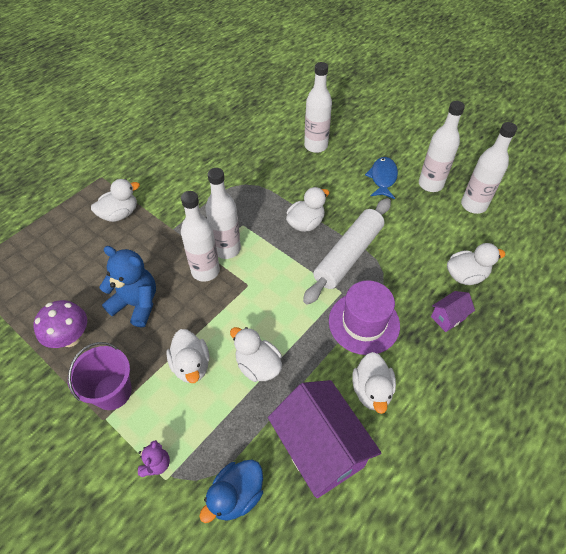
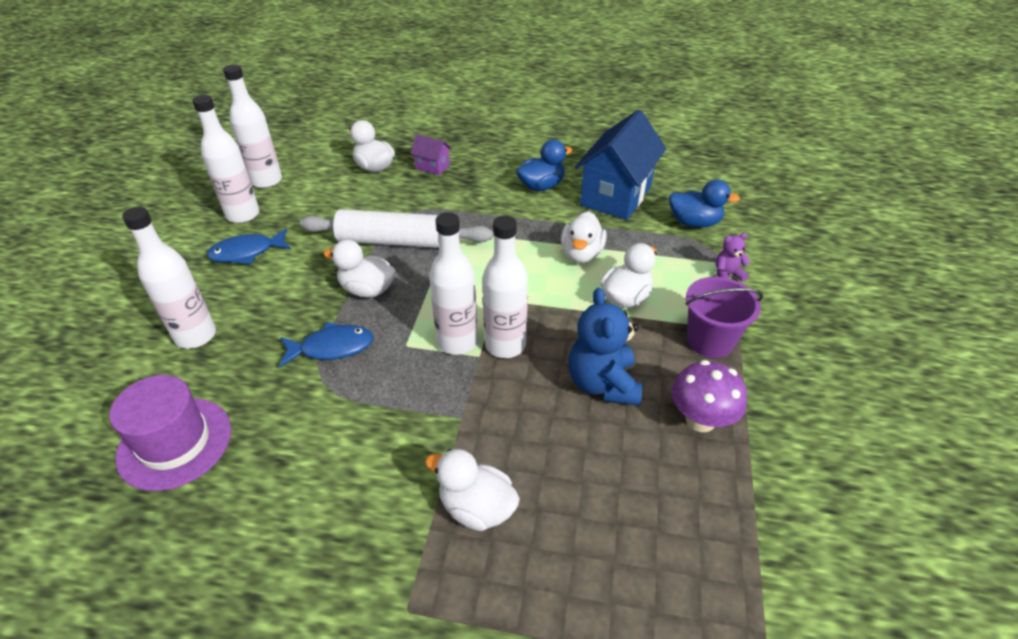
camera: 120 degrees left, 10 degrees down
(266, 194) = (332, 347): none -> blue fish
(320, 449) = (616, 196): purple house -> blue house
(364, 323) = (477, 208): purple hat -> purple hat (175, 443)
(371, 390) = (541, 186): white duck -> blue duck

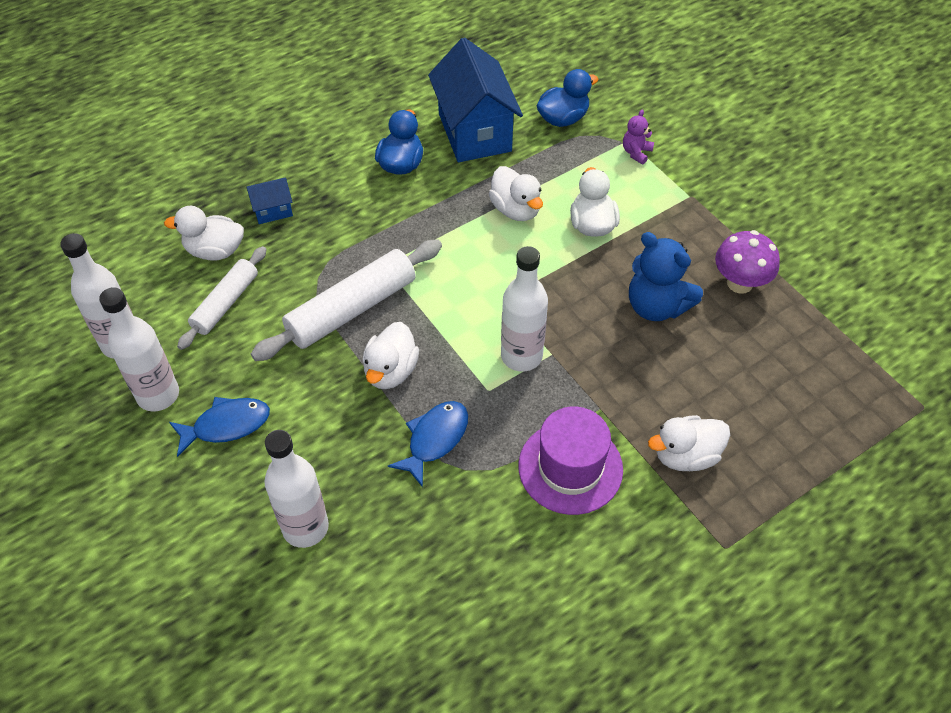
camera: 45 degrees left, 10 degrees up
(175, 443) = (427, 608): purple hat -> purple hat (570, 467)
(247, 252) = (226, 425): blue fish -> blue fish turned 135 degrees counterclockwise
(340, 194) = (225, 303): none -> white rolling pin
(367, 289) = (391, 371): white duck -> white duck turned 45 degrees counterclockwise
(432, 167) = (273, 211): purple house -> blue house
(505, 345) = (558, 330): white bottle -> none
(710, 341) = (683, 218): purple bucket -> none

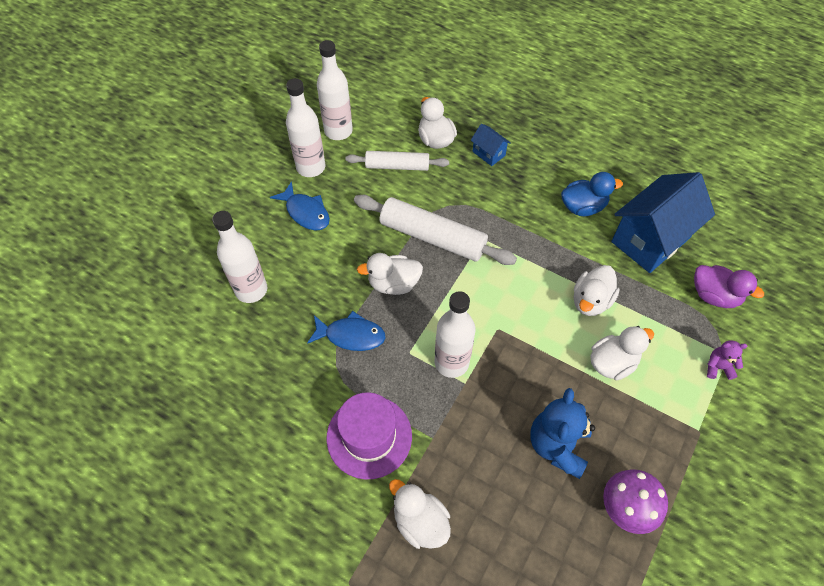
camera: 65 degrees right, 5 degrees up
(563, 118) = (714, 295): blue duck -> purple duck

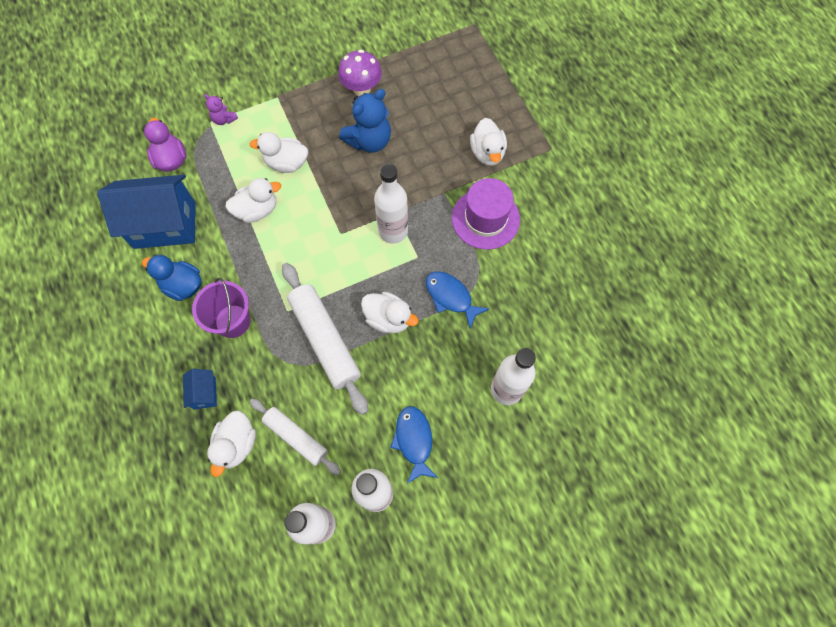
camera: 145 degrees left, 10 degrees up
(517, 207) = (232, 321): none -> purple bucket

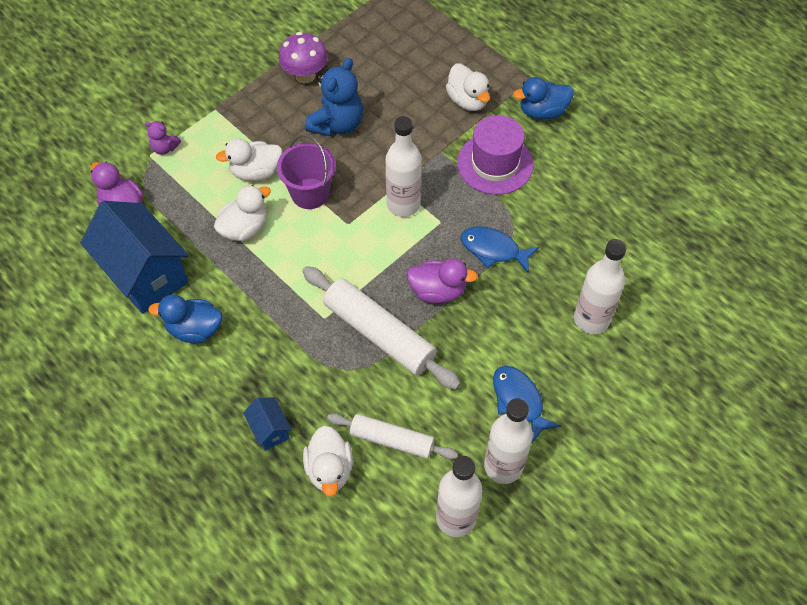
camera: 20 degrees left, 10 degrees down
(165, 225) = (145, 275): blue house -> blue house turned 75 degrees clockwise
(232, 321) = (268, 347): purple bucket -> purple bucket (310, 193)
(388, 319) = (437, 291): white duck -> purple duck
(547, 183) = (542, 111): none -> blue duck

